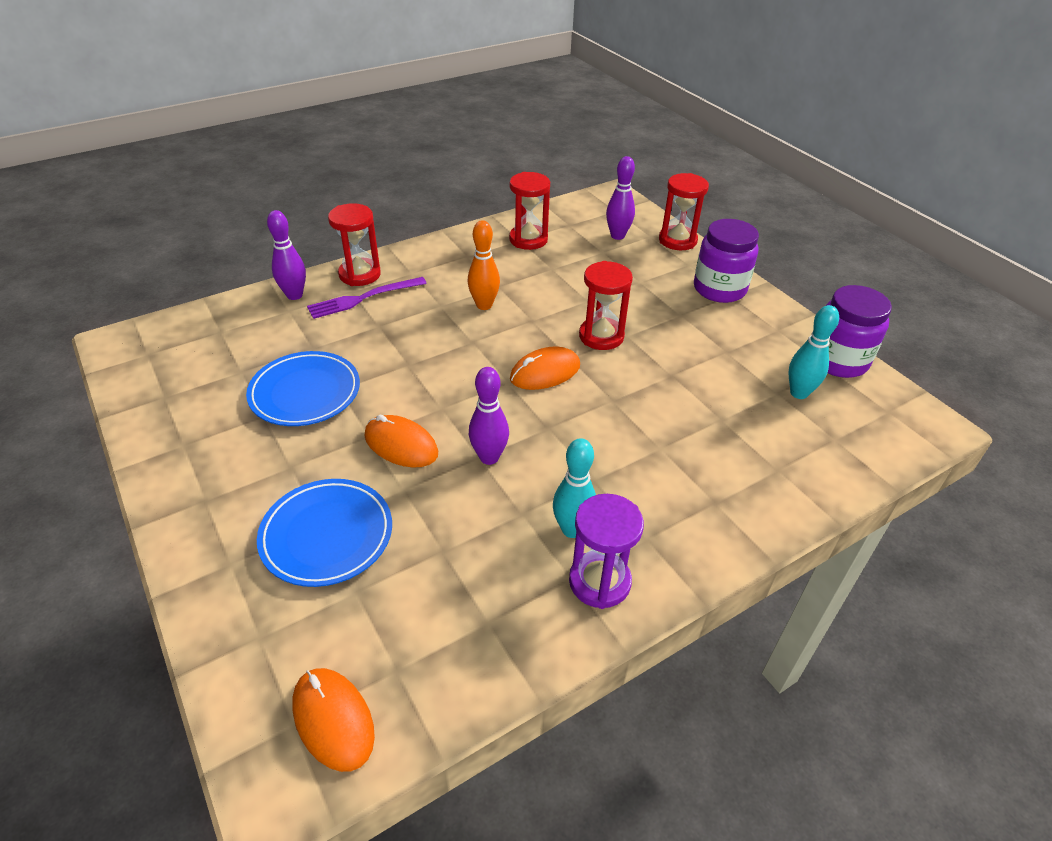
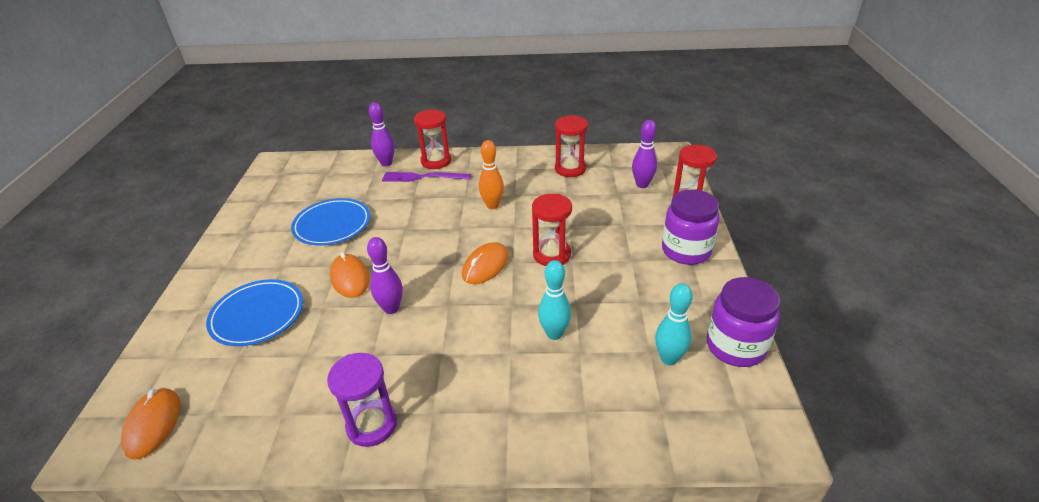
camera: 35 degrees right, 5 degrees down
(545, 372) = (485, 266): orange mouse -> orange mouse turned 60 degrees counterclockwise
(572, 529) = (391, 381): turquoise bowling pin -> turquoise bowling pin (554, 334)

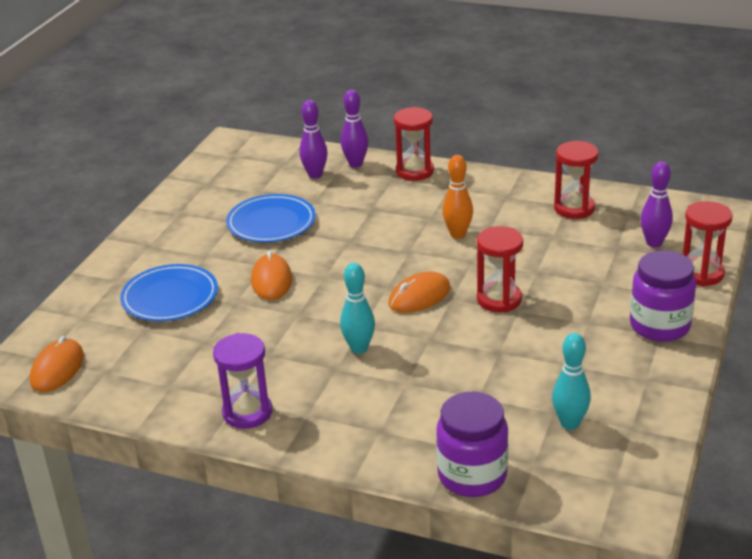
camera: 20 degrees right, 5 degrees down
(391, 308) = (303, 318): purple bowling pin -> purple bowling pin (315, 175)
(422, 177) = (391, 188): purple fork -> none
(554, 334) = (460, 376): turquoise bowling pin -> turquoise bowling pin (359, 348)
(735, 346) = (651, 429): purple jar -> purple jar (472, 475)

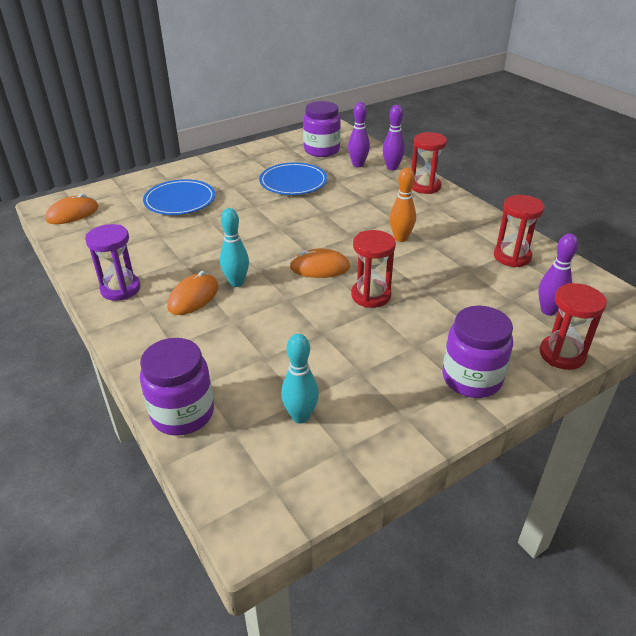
camera: 35 degrees right, 5 degrees up
(251, 173) = (321, 150): none -> purple jar
(271, 280) = (246, 216): orange mouse -> orange mouse (193, 297)

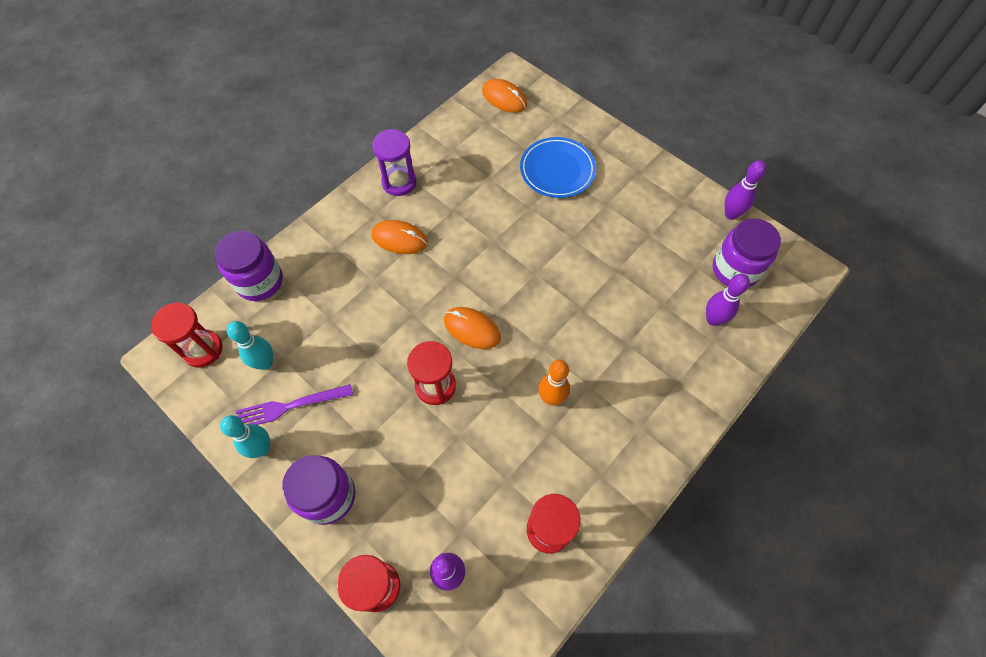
camera: 75 degrees right, 25 degrees up
(236, 282) = (429, 265): turquoise bowling pin -> turquoise bowling pin (262, 448)
(293, 182) = (637, 260): blue plate -> none
(320, 267) = (472, 329): orange mouse -> orange mouse turned 45 degrees counterclockwise
(363, 399) = (289, 406): none -> purple fork
(392, 168) = (722, 361): purple bowling pin -> purple bowling pin (731, 214)
(425, 186) = (686, 409): red hourglass -> red hourglass (203, 349)

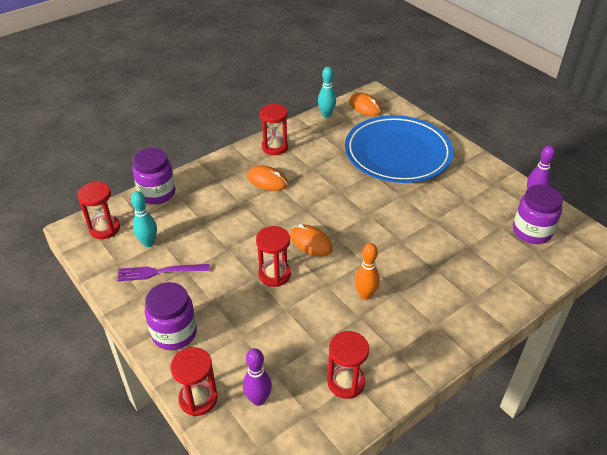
camera: 10 degrees right, 20 degrees down
(262, 448) = (132, 295): turquoise bowling pin -> turquoise bowling pin (326, 114)
(399, 182) = (275, 147): purple hourglass -> red hourglass
(557, 170) = (397, 153): blue plate -> blue plate, size x1.81
(713, 319) = (508, 261): purple bowling pin -> none

